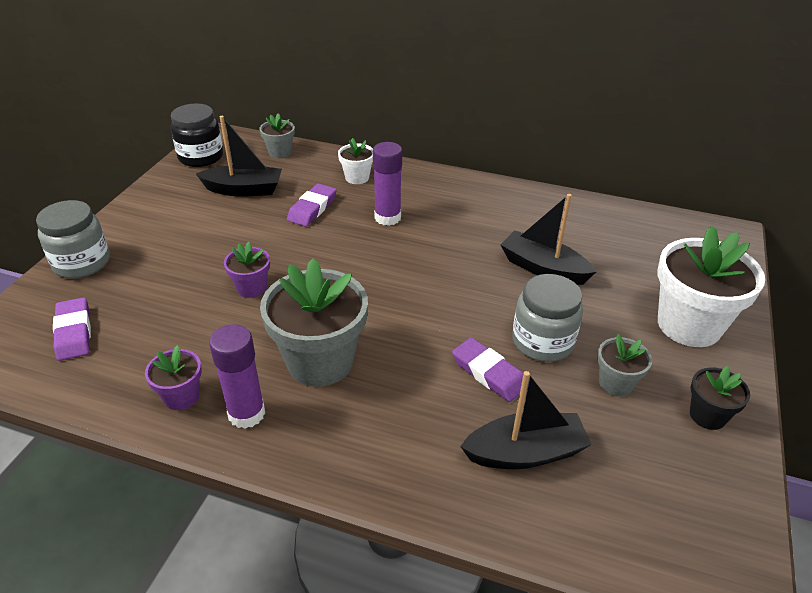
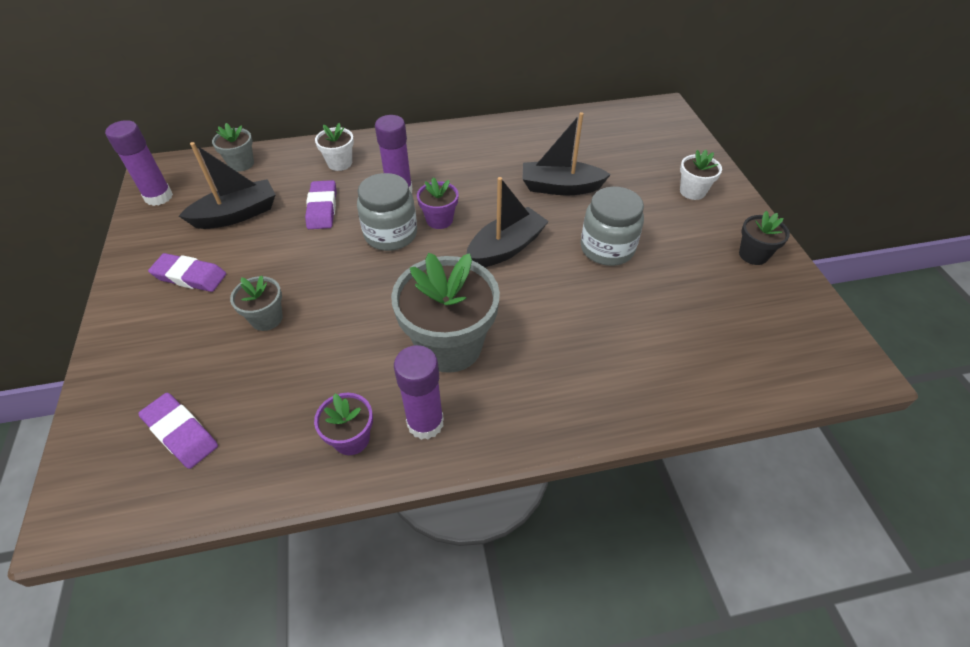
camera: 30 degrees left, 10 degrees up
(82, 263) = (122, 359): grey jar -> grey jar (390, 234)
(201, 157) = (158, 197): black jar -> purple glue stick
(251, 288) = (329, 307): purple flower pot -> purple flower pot (439, 220)
(489, 373) = (589, 292): purple eraser -> purple eraser (190, 276)
(525, 453) = (663, 342): black boat -> black boat (506, 248)
(616, 383) = (680, 258): grey flower pot -> grey flower pot (266, 318)
(689, 325) = (692, 191): white flower pot -> white flower pot, size x0.50

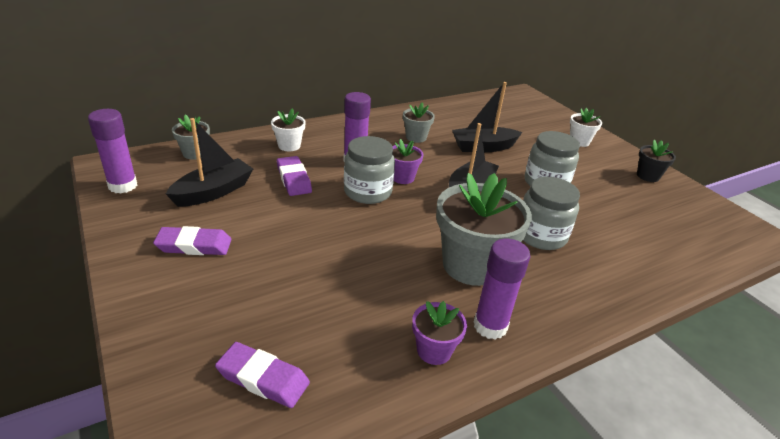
camera: 20 degrees left, 15 degrees down
(266, 318) = (293, 269): grey flower pot -> grey flower pot (416, 137)
(554, 320) = (541, 235): none -> grey jar

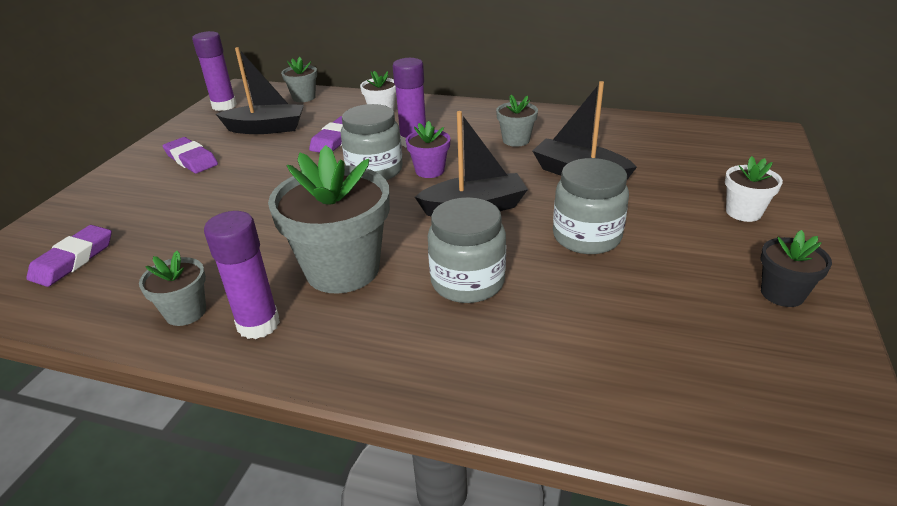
camera: 50 degrees right, 0 degrees up
(263, 378) = (73, 260): purple eraser -> purple eraser turned 45 degrees clockwise
(434, 350) = (186, 312): purple flower pot -> grey flower pot

